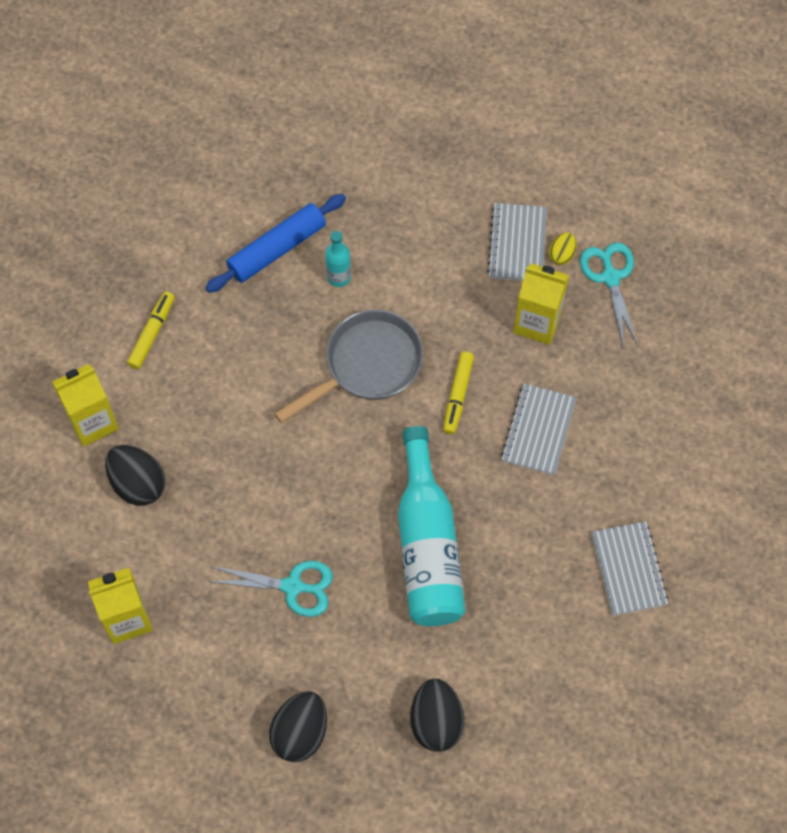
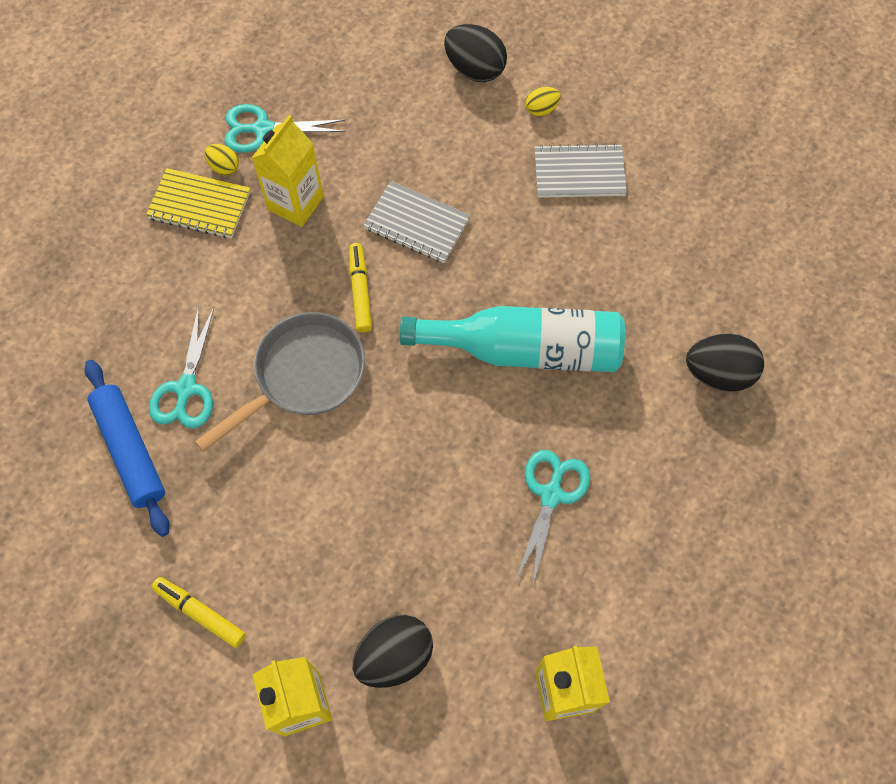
camera: 80 degrees left, 0 degrees up
(300, 732) = (719, 512): black egg -> black egg (475, 69)
(338, 276) = (186, 388): turquoise bottle -> turquoise scissors
(367, 365) = (303, 376): grey pan -> grey pan turned 75 degrees clockwise
(458, 395) = (360, 291): yellow marker -> yellow marker turned 120 degrees counterclockwise
(517, 244) = (199, 205): grey notebook -> yellow notebook
(695, 523) = (541, 109): none -> yellow egg

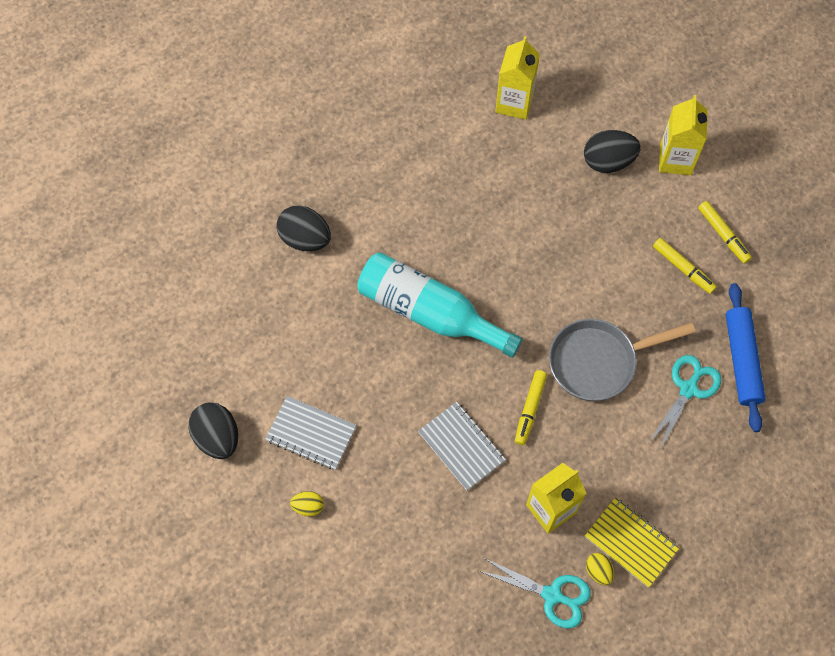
camera: 155 degrees left, 0 degrees up
(239, 540) = (683, 268): none -> yellow marker
(475, 69) = (342, 574): black egg -> black egg (217, 437)
(551, 495) = (463, 210): turquoise scissors -> none

